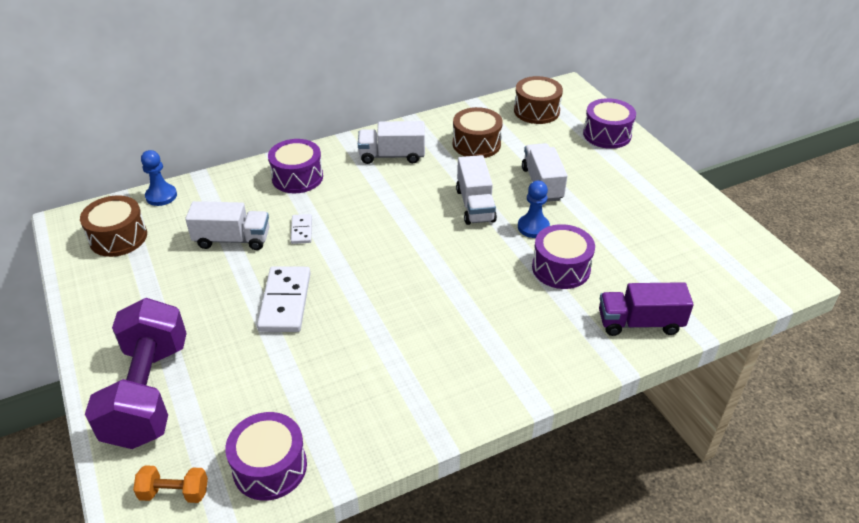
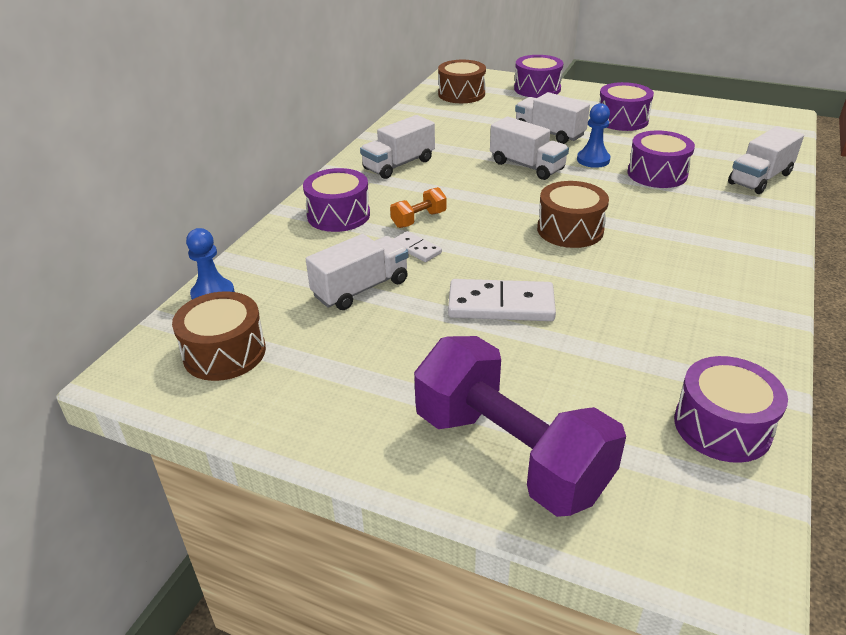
camera: 40 degrees left, 5 degrees down
(174, 493) = (690, 510): orange dumbbell -> orange dumbbell (419, 219)
(285, 302) = (501, 304): white domino -> white domino turned 45 degrees counterclockwise
(476, 144) = (454, 130): brown drum -> brown drum (570, 230)
(625, 202) = (622, 120): none -> purple drum
(639, 323) = (760, 178): purple truck -> white truck

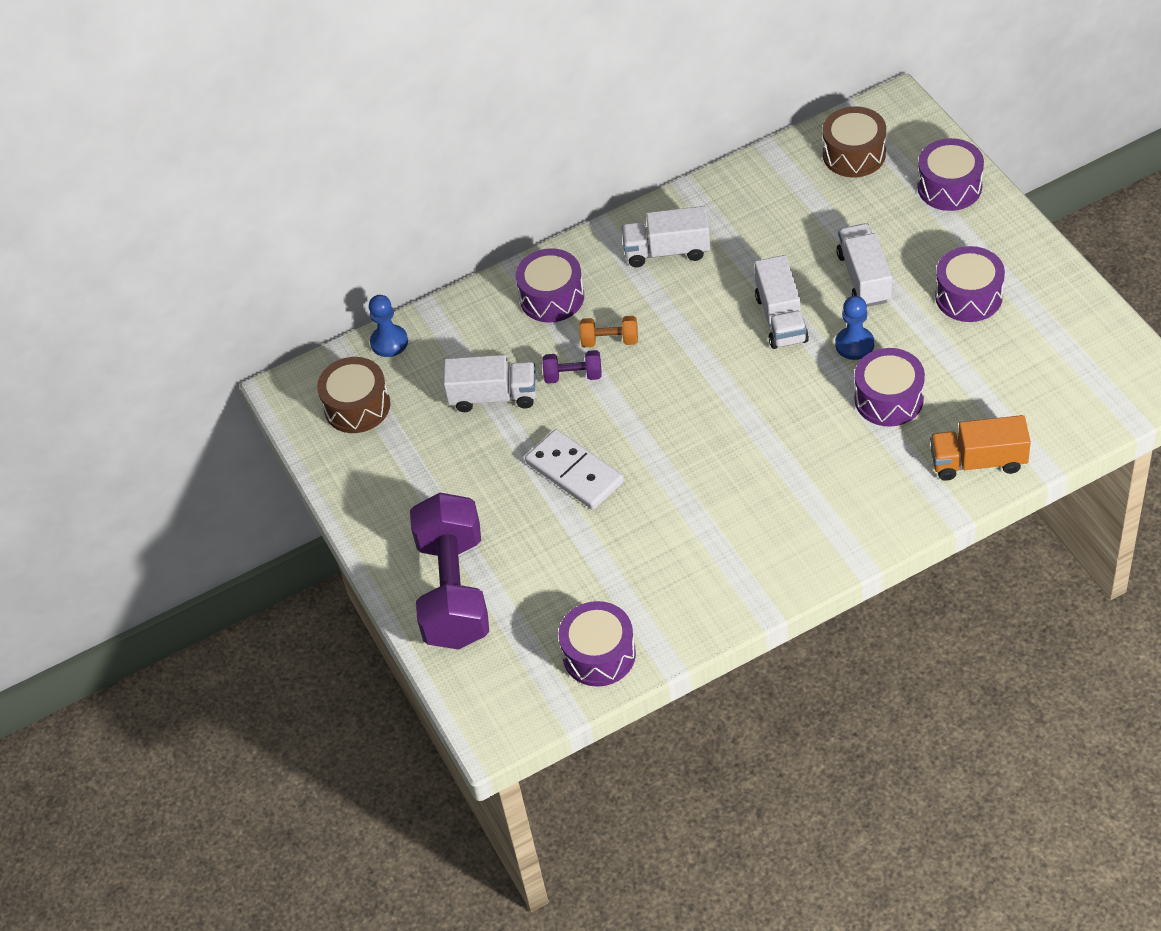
camera: 45 degrees right, 15 degrees up
(416, 249) = (573, 376): white domino -> purple dumbbell
(570, 230) = (718, 425): brown drum -> none
(760, 178) = (978, 462): white truck -> orange truck

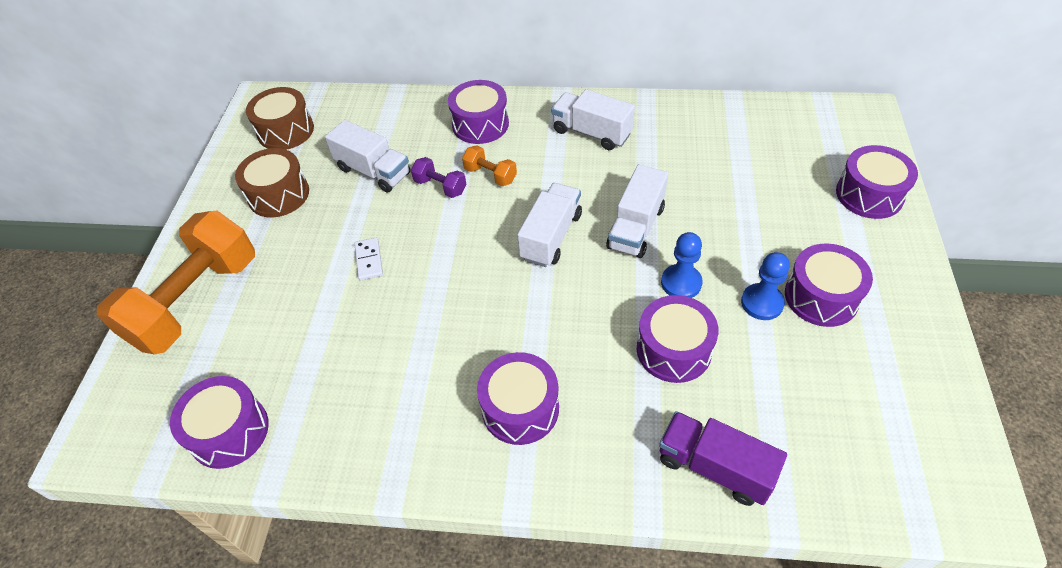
camera: 30 degrees right, 0 degrees up
(389, 342) = (349, 100): blue pawn -> blue pawn (762, 303)
(454, 591) = (196, 301): purple dumbbell -> orange dumbbell
(575, 472) = (369, 260): white domino -> white domino, size x0.53
(809, 506) = (520, 408): none -> purple drum
(854, 154) = (801, 132): brown drum -> brown drum (278, 194)
(864, 277) = (734, 231): white truck -> white truck (551, 236)
(978, 462) = (714, 467): orange truck -> purple truck

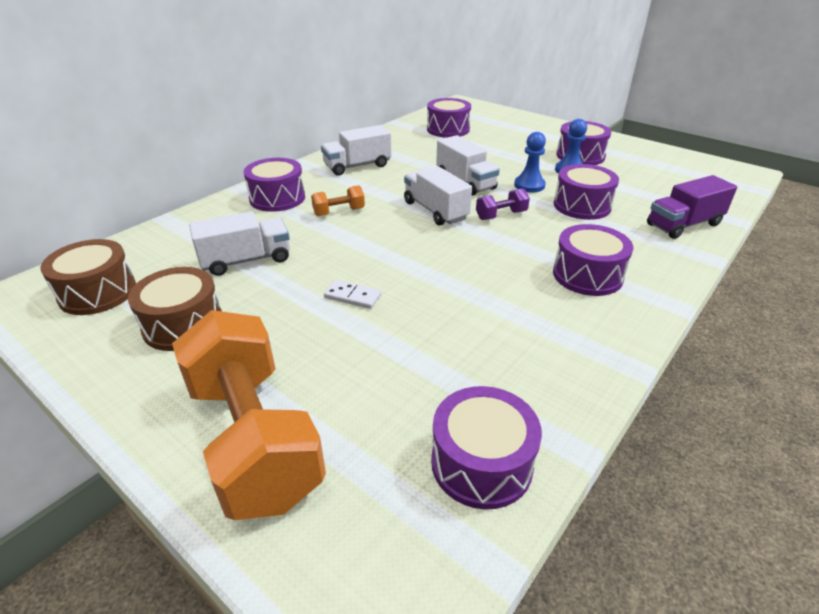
camera: 60 degrees left, 15 degrees down
(440, 186) = (317, 235): purple dumbbell -> purple dumbbell (501, 215)
(869, 194) = (520, 122): purple drum -> purple drum (448, 129)

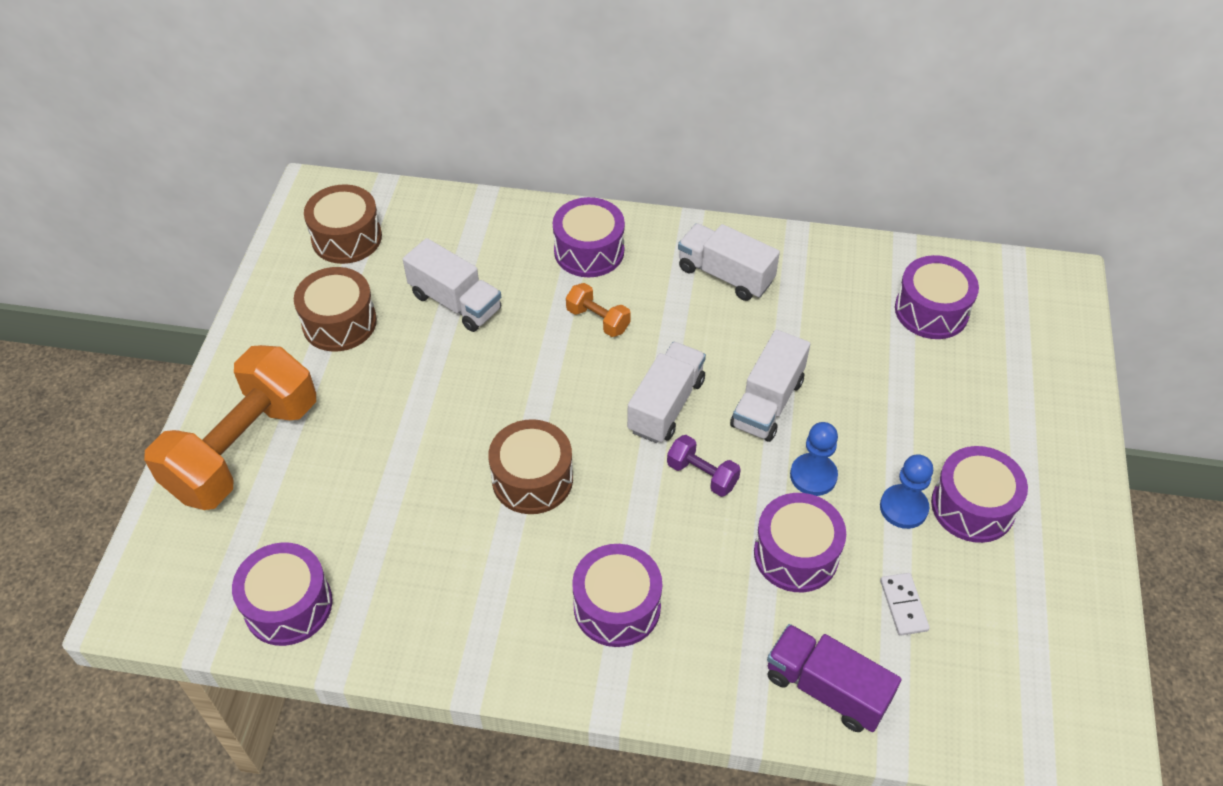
camera: 60 degrees right, 15 degrees up
(353, 296) = (448, 416): white domino -> white domino (903, 605)
(450, 276) = (532, 479): none -> brown drum

